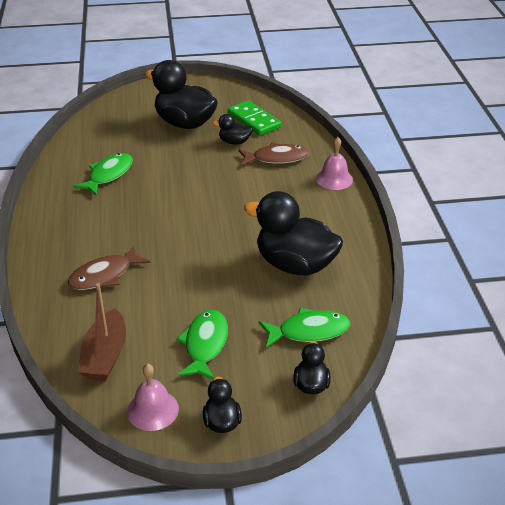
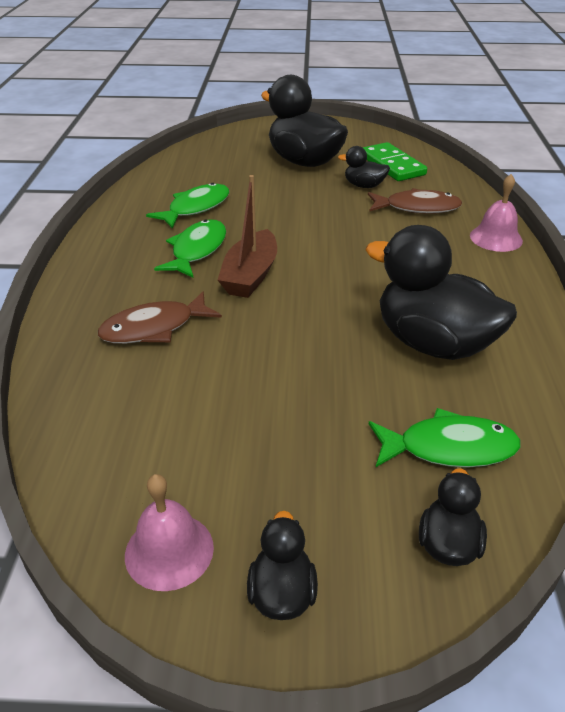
camera: 10 degrees right, 0 degrees up
(105, 355) = (120, 445): brown boat -> brown boat (250, 275)
(205, 344) = (278, 448): green fish -> green fish (197, 250)

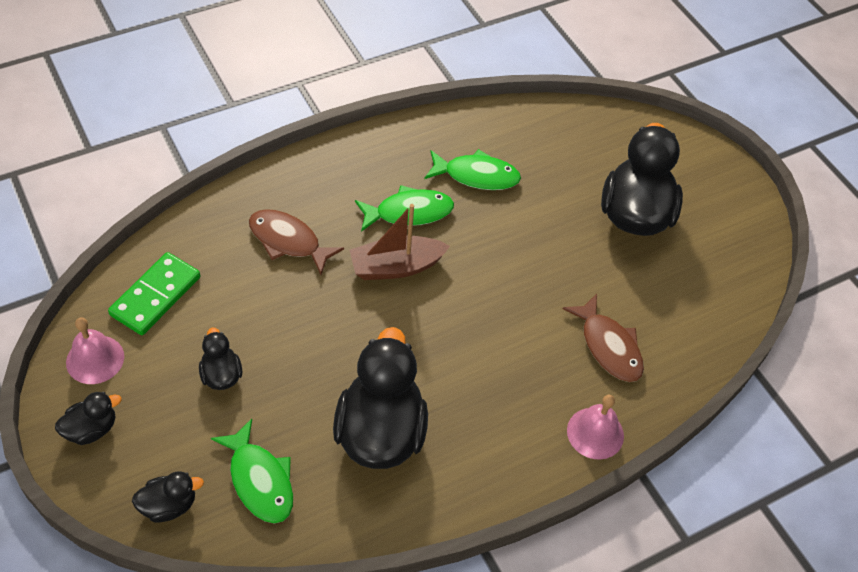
camera: 55 degrees right, 15 degrees up
(364, 186) = (621, 285): black duck -> black duck (221, 375)
(392, 165) = (690, 292): green domino -> green domino (156, 296)

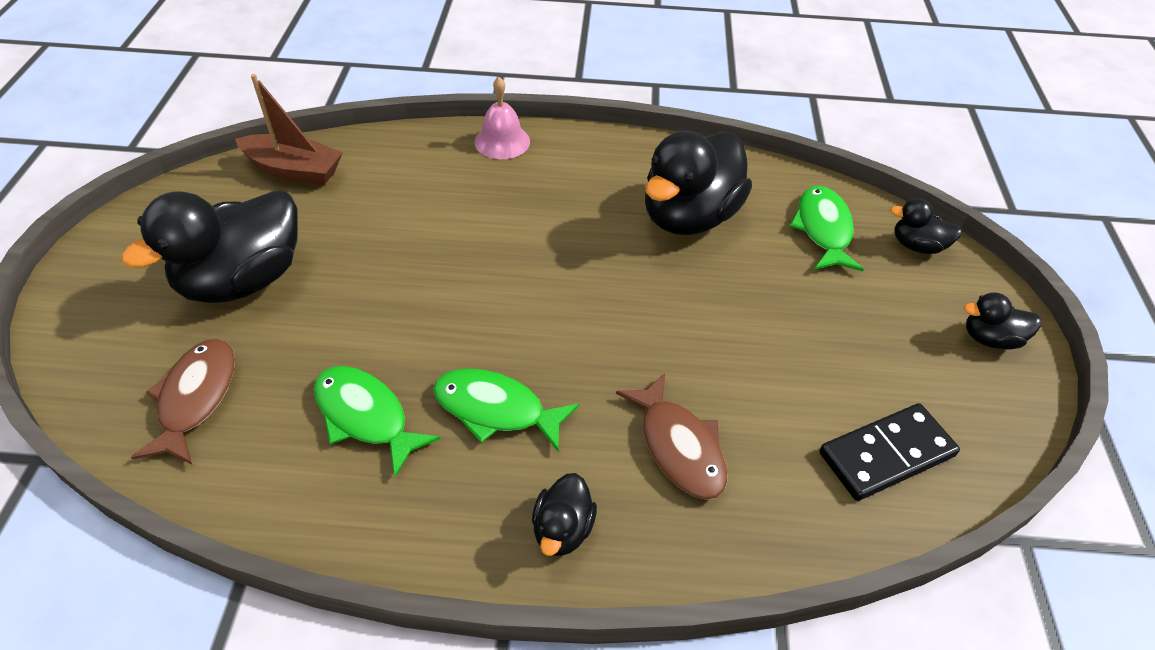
camera: 145 degrees left, 5 degrees down
(95, 359) = (979, 410): pink bell -> none
(156, 296) = (886, 454): green domino -> black domino
(221, 375) = (830, 329): black duck -> black duck (562, 529)
(396, 267) = (565, 351): brown boat -> brown boat (294, 170)
(608, 346) = (421, 187): brown fish -> brown fish (196, 398)

